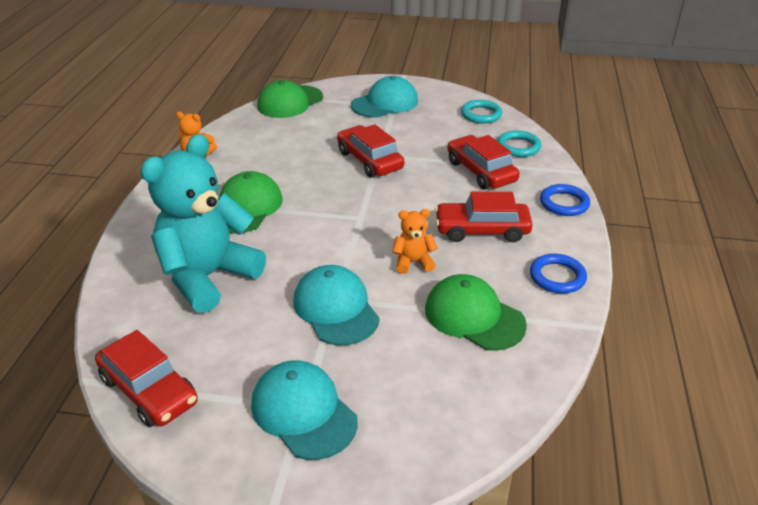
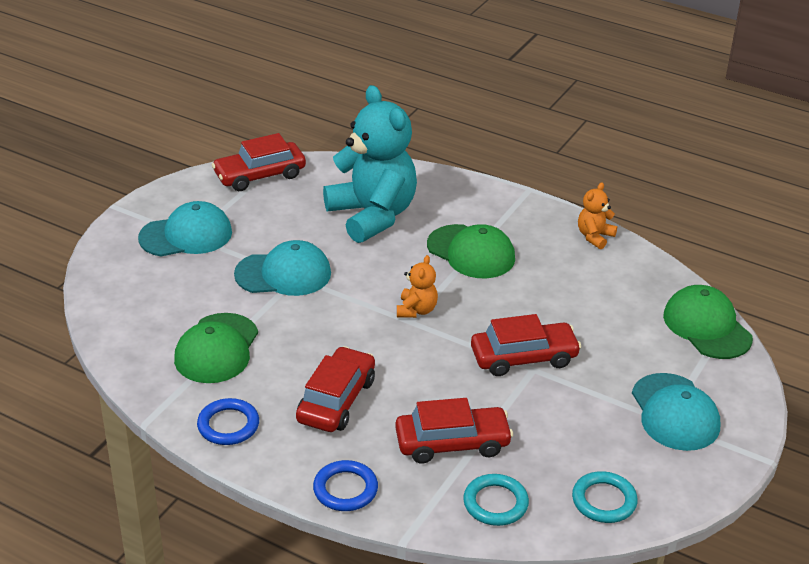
camera: 110 degrees right, 0 degrees up
(413, 262) = (315, 335): orange teddy bear -> orange teddy bear (416, 310)
(474, 316) = (216, 349): green cap -> green cap turned 135 degrees clockwise

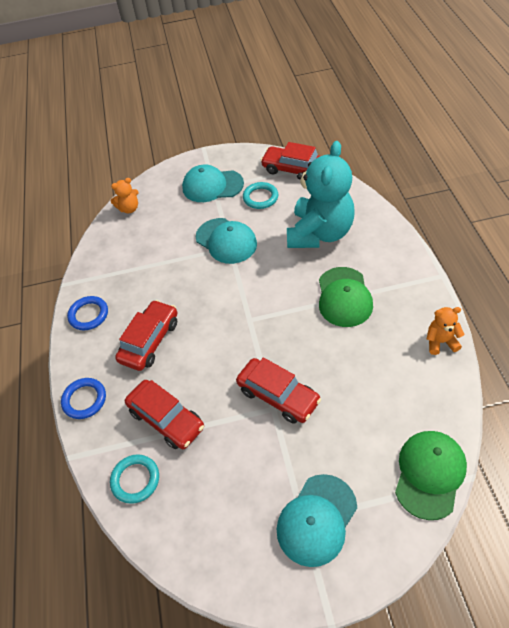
camera: 55 degrees right, 15 degrees up
(186, 235) = (212, 186): turquoise cap -> turquoise cap turned 150 degrees clockwise
(216, 349) = (140, 265): green cap -> none
(336, 400) = (150, 341): red car -> red car turned 45 degrees counterclockwise
(416, 310) = (262, 314): orange teddy bear -> orange teddy bear (129, 208)
(604, 500) = (190, 539): turquoise ring -> turquoise ring (260, 197)

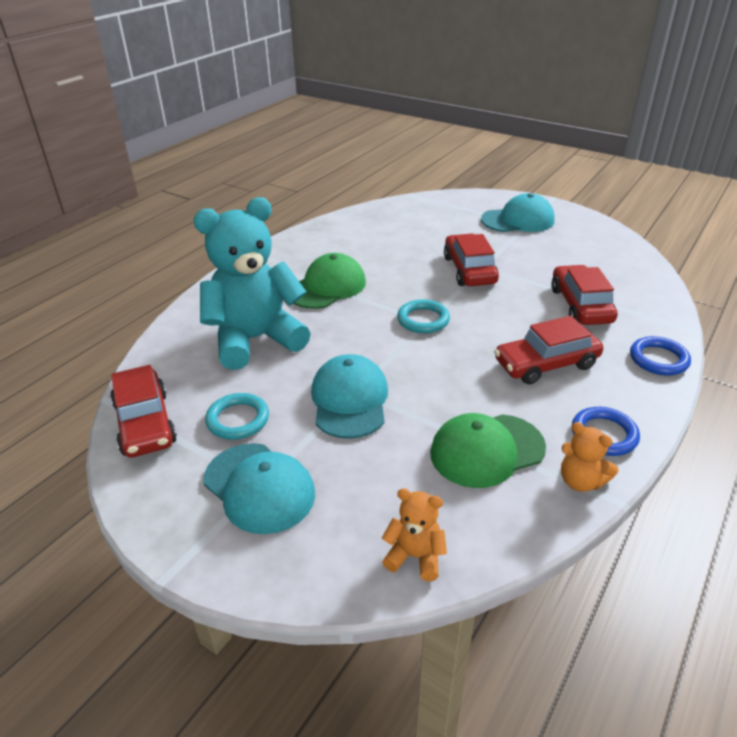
camera: 140 degrees left, 15 degrees down
(135, 480) = (638, 290): turquoise ring -> turquoise ring (423, 320)
(429, 474) = (425, 203): green cap -> green cap (486, 450)
(440, 342) = (314, 233): orange teddy bear -> orange teddy bear (580, 481)

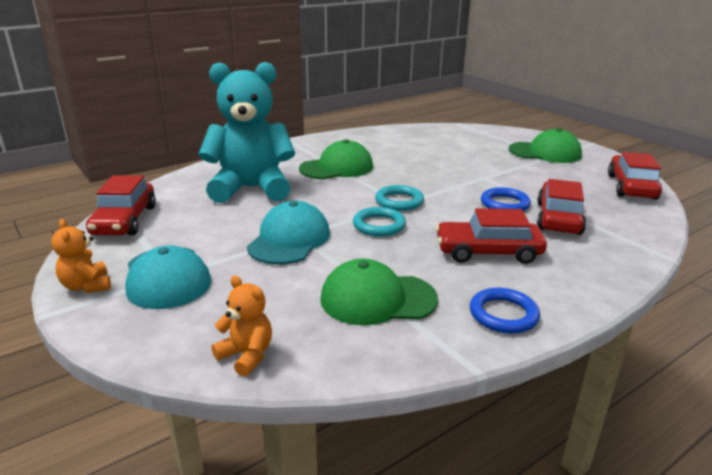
camera: 20 degrees right, 10 degrees down
(238, 419) = (192, 233): turquoise ring -> turquoise ring (379, 225)
(469, 270) = (470, 177): red car -> red car (631, 187)
(518, 220) = (545, 153): turquoise cap -> green cap
(580, 481) = (449, 343): orange teddy bear -> orange teddy bear (87, 286)
(658, 359) = (610, 272): blue ring -> blue ring (504, 204)

